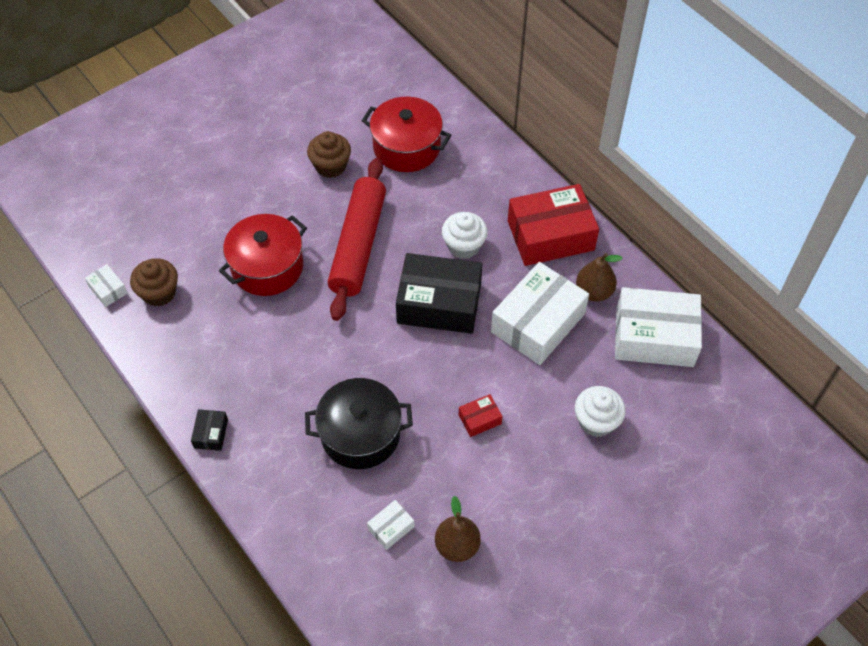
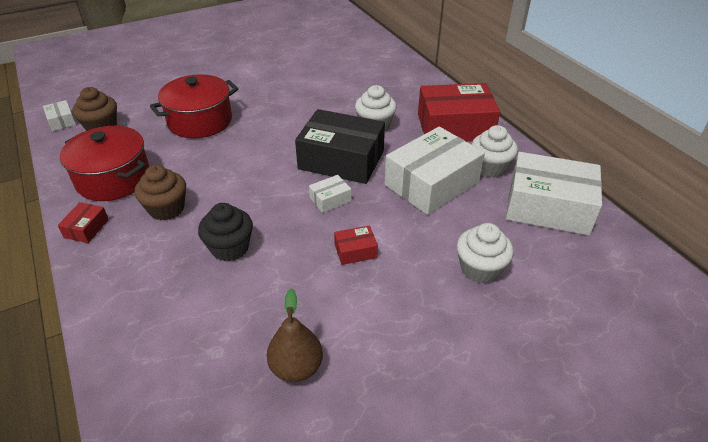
camera: 10 degrees right, 15 degrees down
(211, 433) = (86, 228): black box -> red box
(330, 166) = (279, 70): brown cupcake -> brown cupcake (166, 209)
(358, 245) = (283, 116): red rolling pin -> none
(360, 434) = (230, 248): black pot -> black cupcake
(391, 528) = (228, 337): white box -> white box (330, 199)
(406, 147) = (344, 66): red pot -> red pot (113, 179)
(594, 292) = (490, 167): brown pear -> white cupcake

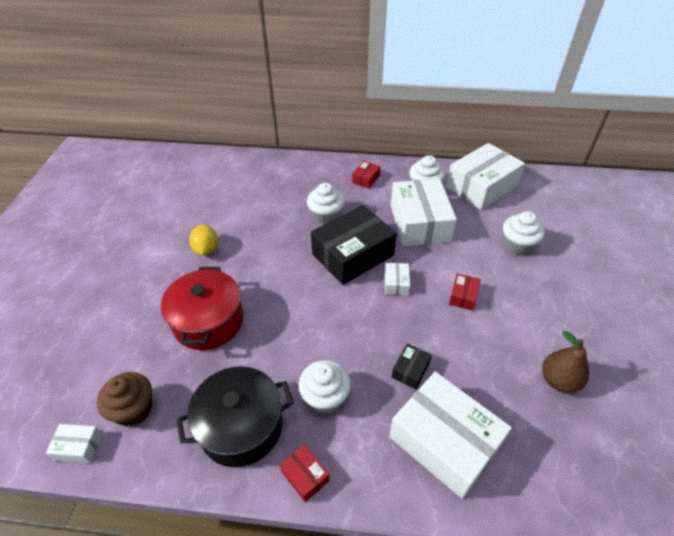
camera: 55 degrees left, 5 degrees up
(113, 179) = (241, 426): red pot -> black pot
(163, 299) = (444, 441): none -> white box
(166, 209) = (325, 397): brown cupcake -> white cupcake
(230, 248) = (410, 370): black cupcake -> black box
(272, 87) = (206, 249): none -> yellow lemon
(454, 126) = (366, 179): red box -> red box, size x0.43

